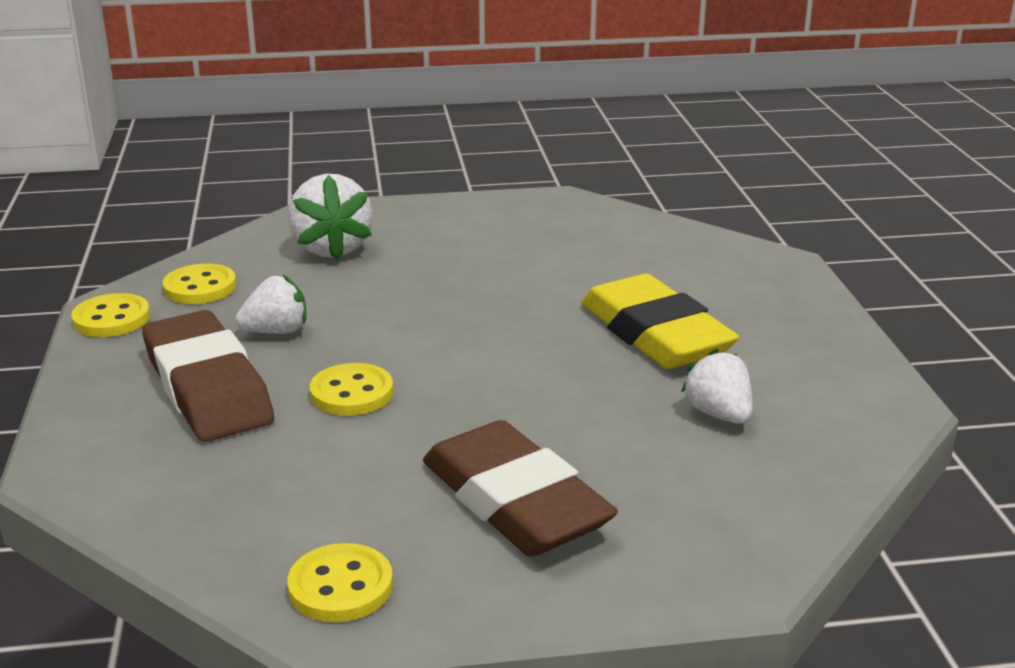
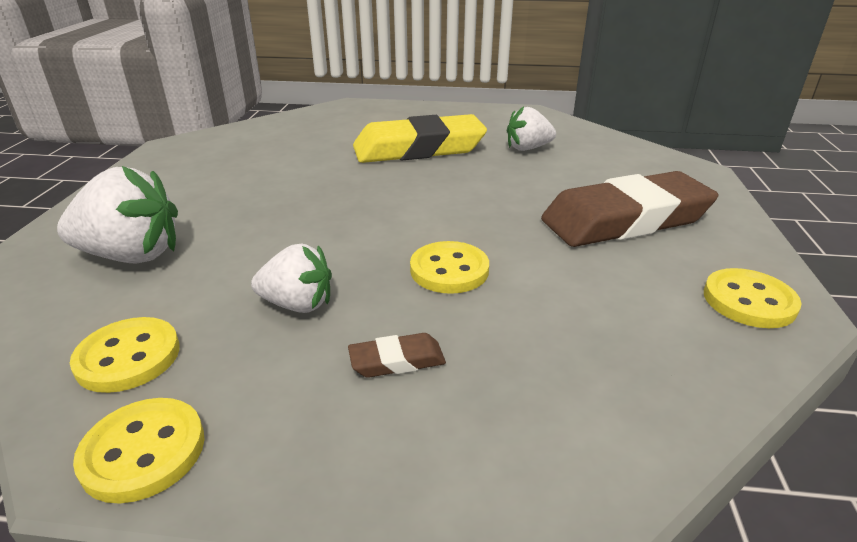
camera: 75 degrees left, 5 degrees up
(207, 387) = (397, 361): brown eraser -> brown eraser, size x0.40
(276, 331) = (297, 304): white strawberry -> white strawberry turned 105 degrees clockwise

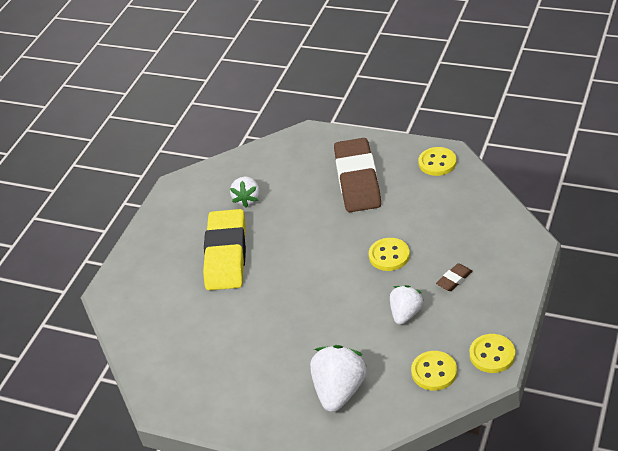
camera: 70 degrees left, 10 degrees up
(397, 361) = (454, 279): brown eraser -> brown eraser turned 45 degrees clockwise

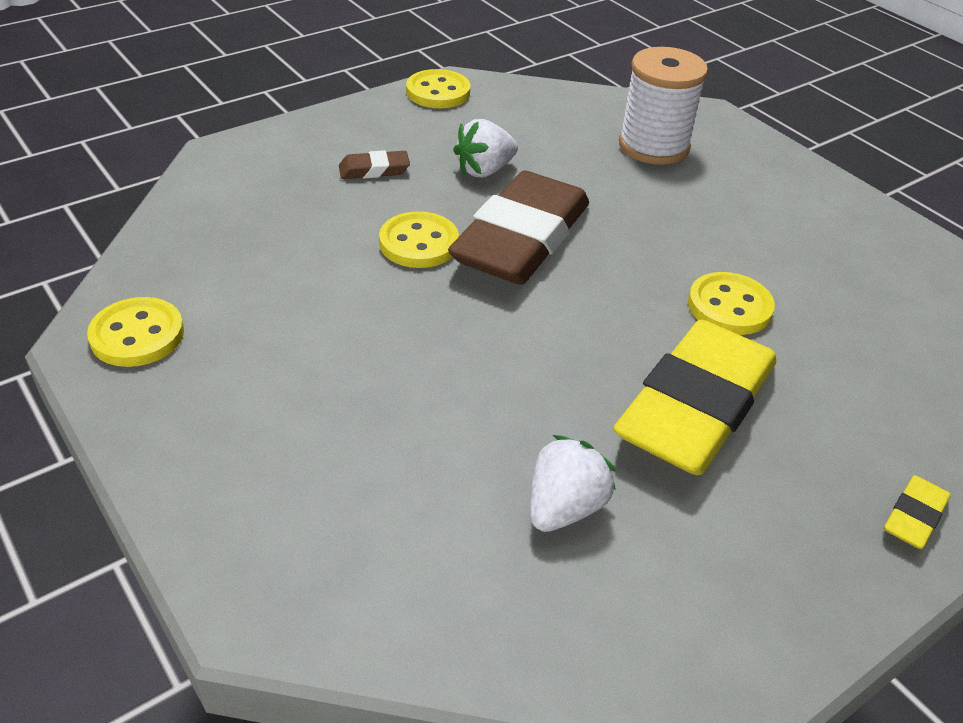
camera: 155 degrees left, 0 degrees up
(134, 260) = (914, 517): none -> yellow eraser
(339, 391) = (653, 146): white strawberry -> white spool
(357, 180) = (307, 397): brown eraser -> brown eraser (521, 239)
(434, 372) = (521, 110): yellow button -> yellow button (729, 306)

